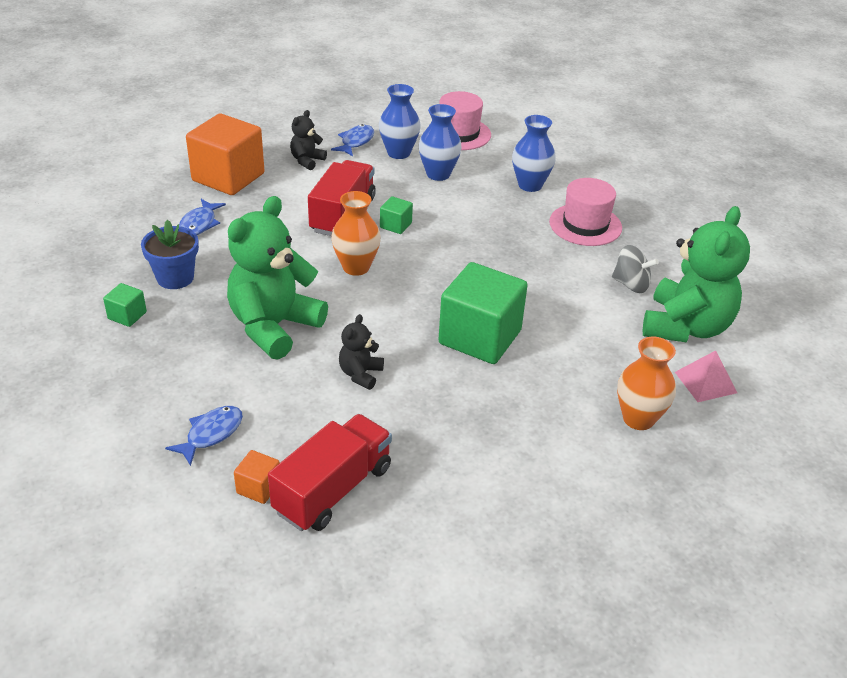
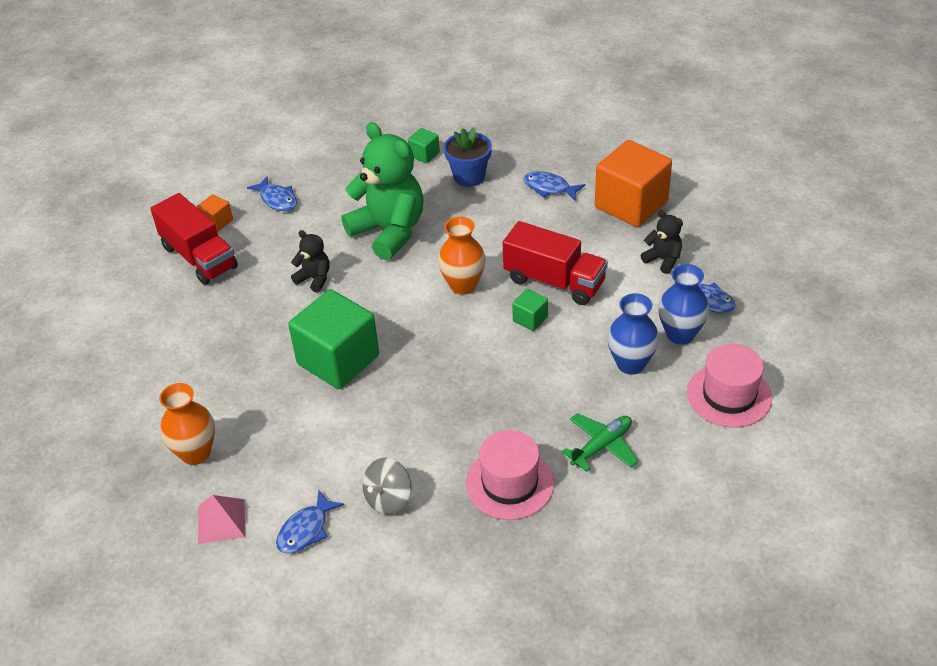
camera: 105 degrees right, 5 degrees up
(530, 185) = (602, 446): blue vase -> green plane
(685, 327) = (306, 530): green teddy bear -> blue fish

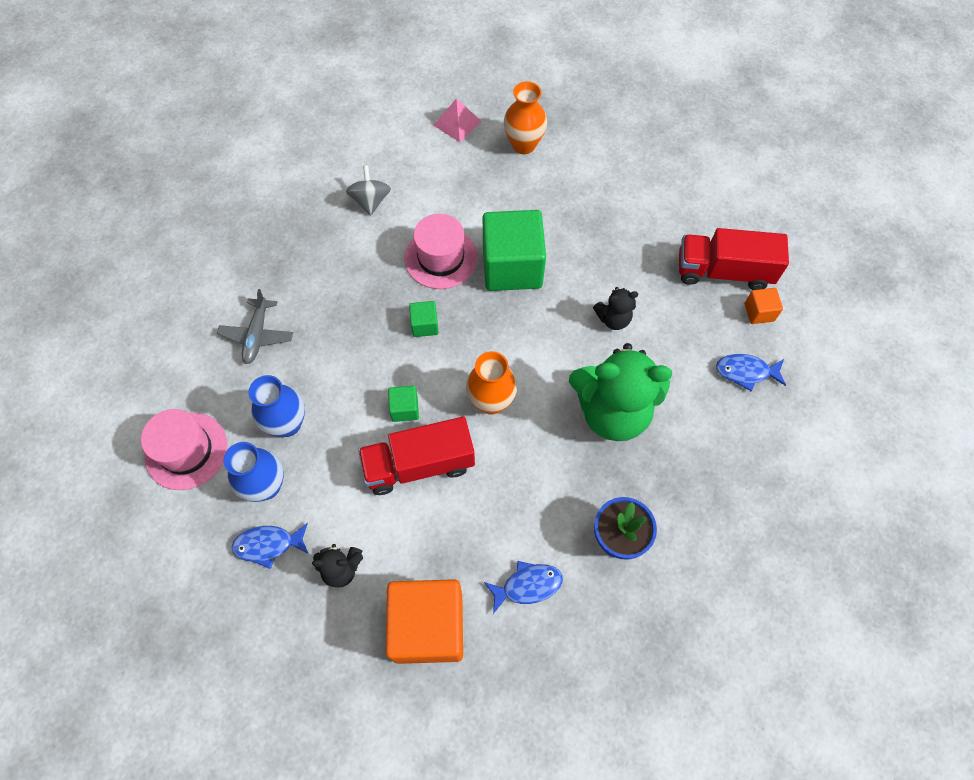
camera: 135 degrees right, 20 degrees up
(306, 530) = (401, 152): blue fish -> none
(424, 154) = (692, 535): green cube -> green cube (424, 325)
(510, 483) = (300, 264): pink hat -> pink hat (441, 258)
(602, 446) = (257, 335): green plane -> grey plane

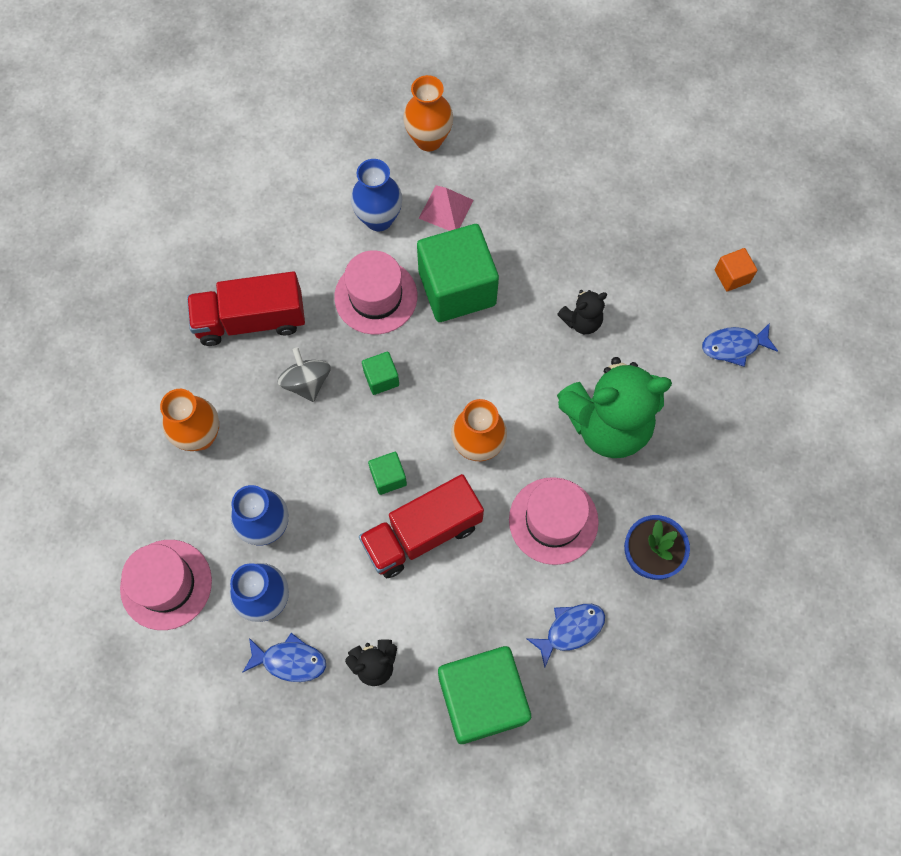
camera: 15 degrees left, 5 degrees up
(257, 335) = (200, 436): grey plane -> orange vase
(268, 545) = (290, 661): blue fish -> blue fish turned 150 degrees counterclockwise
(370, 201) = (276, 248): grey spinning top -> grey spinning top (307, 382)
(428, 626) = (482, 698): orange cube -> green cube
(457, 123) = (346, 129): pink pyramid -> pink pyramid (446, 209)
(462, 197) = (379, 219): none -> blue vase
(539, 483) = (553, 520): none -> pink hat
(723, 271) = (684, 239): red truck -> red truck (251, 320)

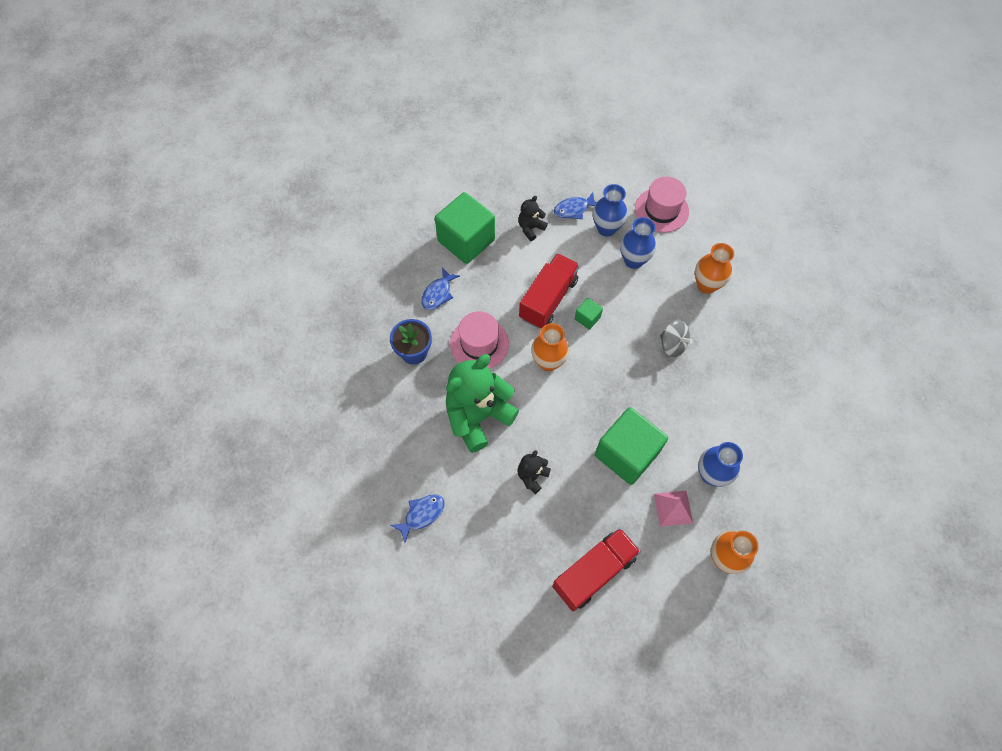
camera: 150 degrees right, 5 degrees down
(251, 320) = (734, 363): red truck -> red truck (594, 572)
(376, 296) = (672, 419): pink hat -> none
(381, 378) = (631, 370): green cube -> none
(732, 276) = (447, 569): orange cube -> none

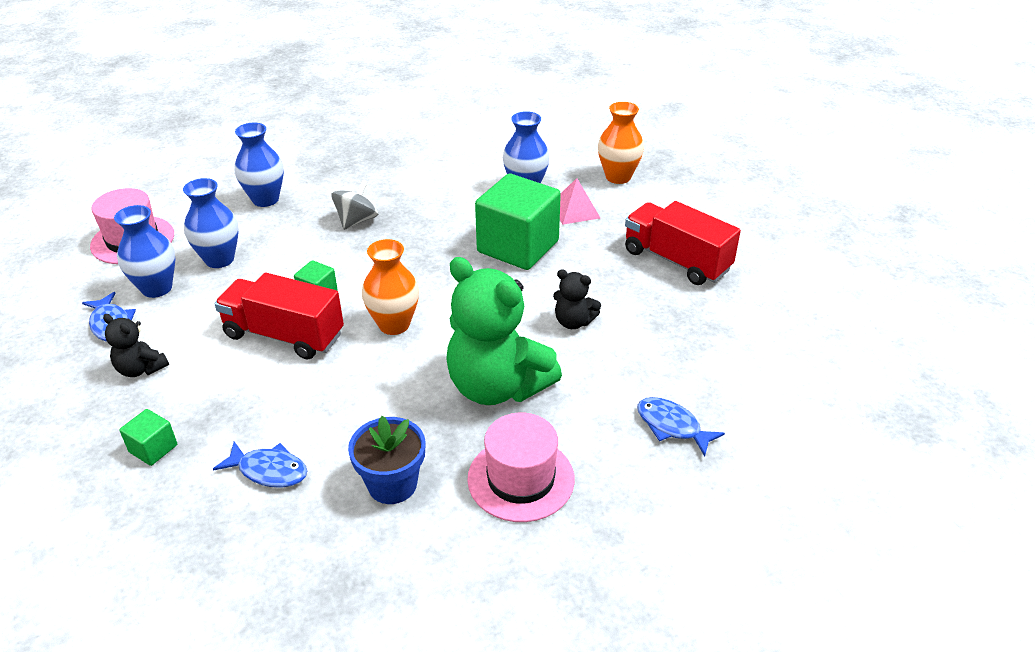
camera: 100 degrees left, 25 degrees down
(466, 240) = (153, 448): green cube -> green cube, size x0.44
(479, 343) = (369, 402): pink hat -> pink hat (521, 479)
(706, 285) = (265, 199): orange vase -> blue vase

